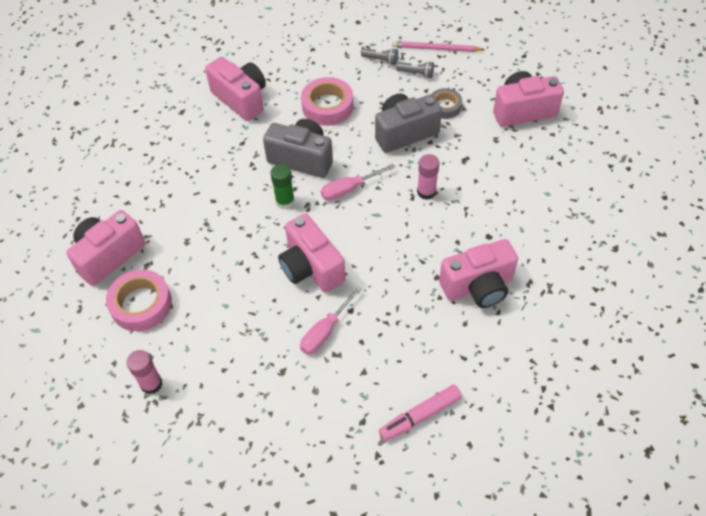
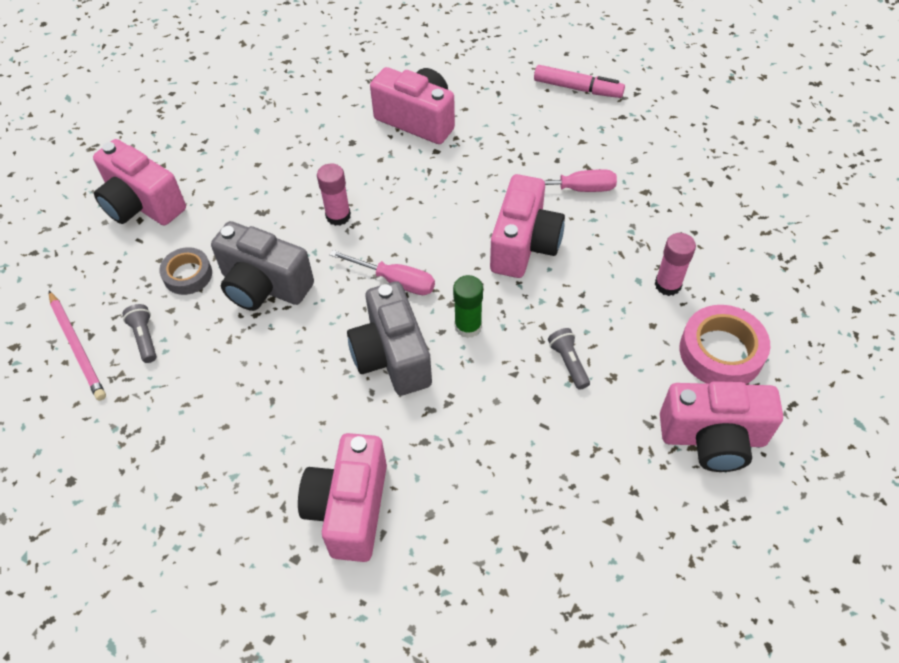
camera: 130 degrees left, 0 degrees up
(151, 384) = (772, 272): pink glue stick -> pink glue stick (667, 285)
(327, 106) = (281, 393): pink tape -> none
(381, 60) = (143, 393): grey flashlight -> grey flashlight (568, 363)

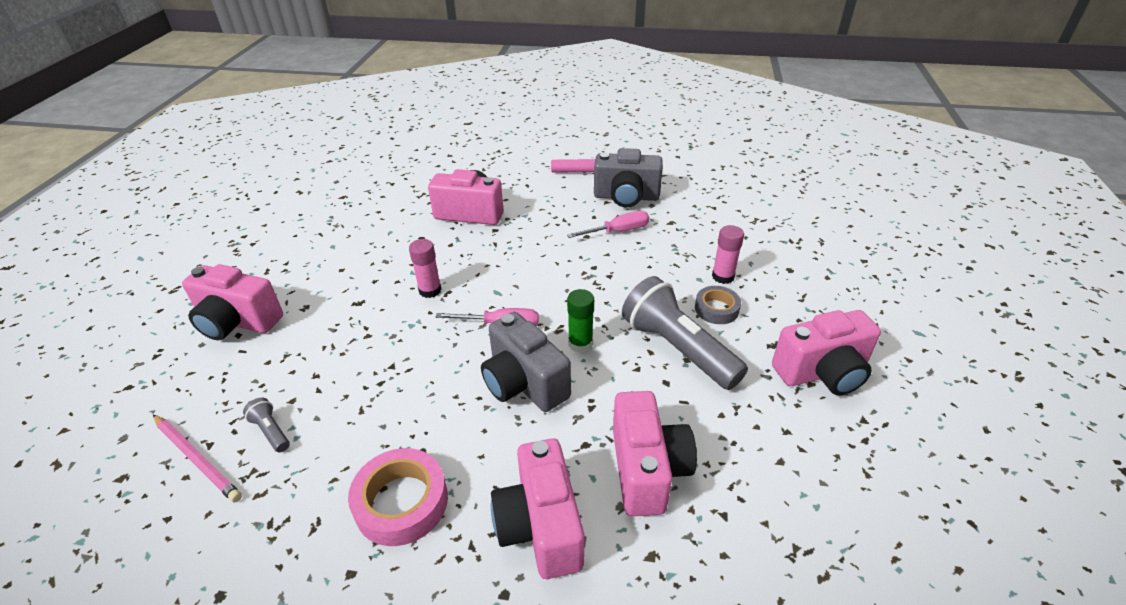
camera: 20 degrees left, 15 degrees down
(188, 275) = (301, 367): grey tape -> grey tape (716, 309)
(264, 286) = (380, 358): grey camera -> grey camera (626, 197)
(524, 245) = (597, 275): pink camera -> pink camera (647, 469)
(568, 363) = (677, 349): grey flashlight -> grey flashlight, size x2.39
(721, 352) = (789, 311): pink tape -> pink tape (401, 502)

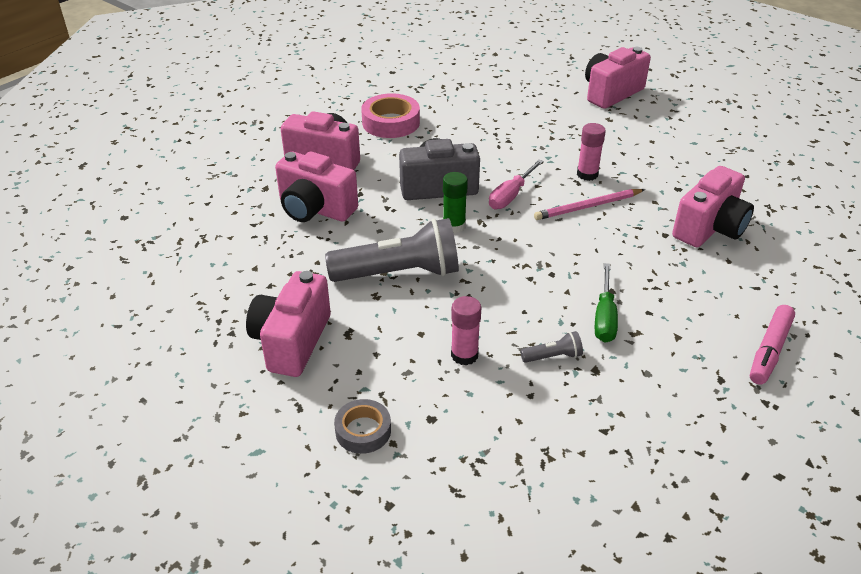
camera: 120 degrees right, 0 degrees up
(197, 459) = (487, 72): pink pencil -> pink pencil (588, 207)
(271, 431) = (487, 93): grey flashlight -> grey flashlight (553, 356)
(618, 231) = (604, 317): pink screwdriver -> green screwdriver
(626, 197) = (679, 358): grey camera -> none
(716, 309) = (423, 323): grey tape -> grey tape (363, 431)

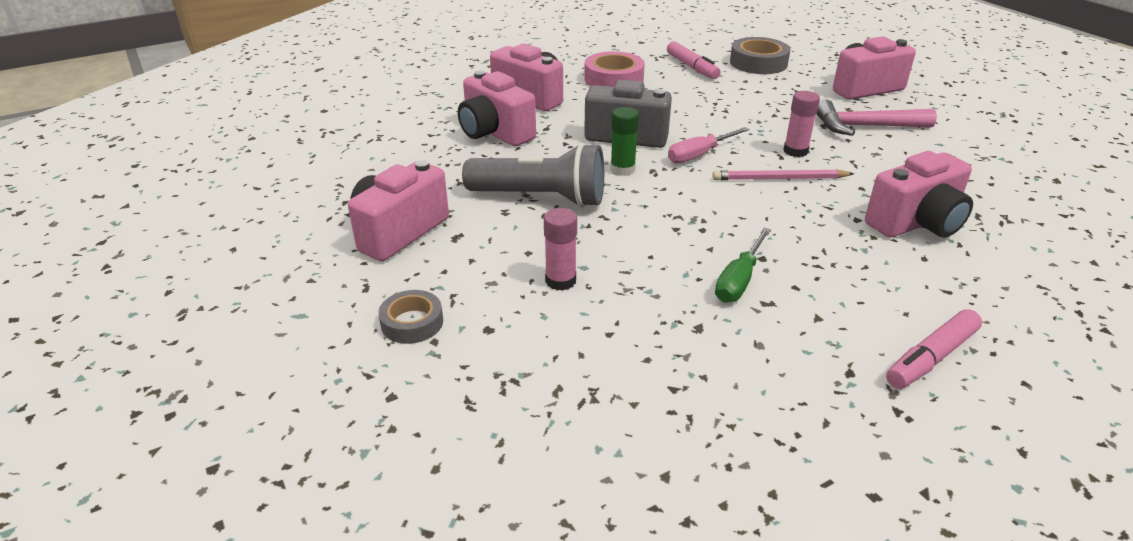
camera: 20 degrees right, 5 degrees down
(455, 95) = (692, 67): none -> pink marker
(510, 79) = (758, 63): none -> grey tape
(553, 356) = (657, 303): grey flashlight -> none
(630, 136) = (865, 126): none -> pink hammer

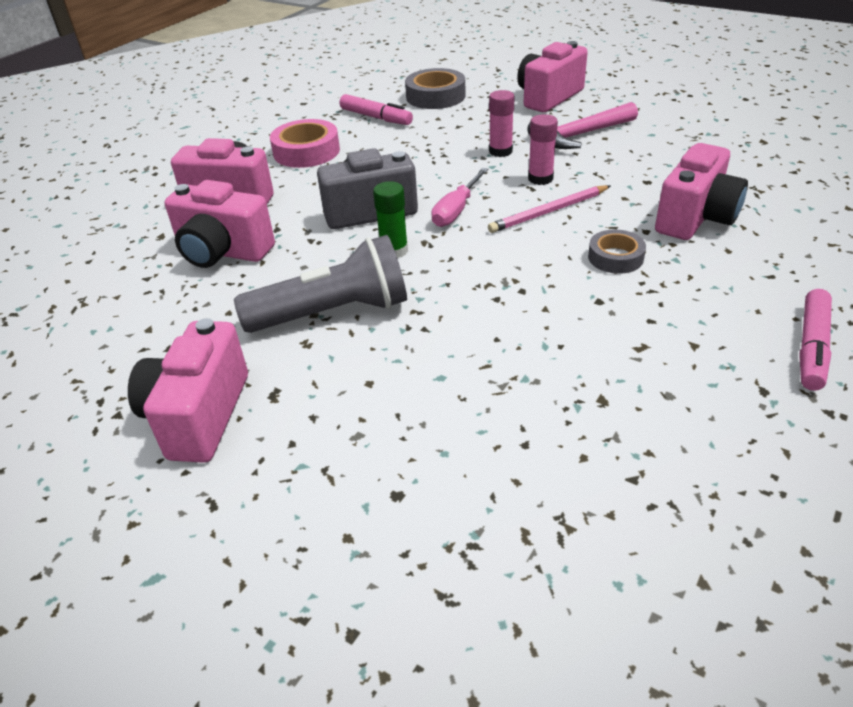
camera: 25 degrees left, 5 degrees up
(412, 323) = (304, 526): grey tape -> grey tape (615, 257)
(560, 281) = (429, 403): pink glue stick -> pink glue stick (500, 151)
(739, 280) = (598, 333): green screwdriver -> none

